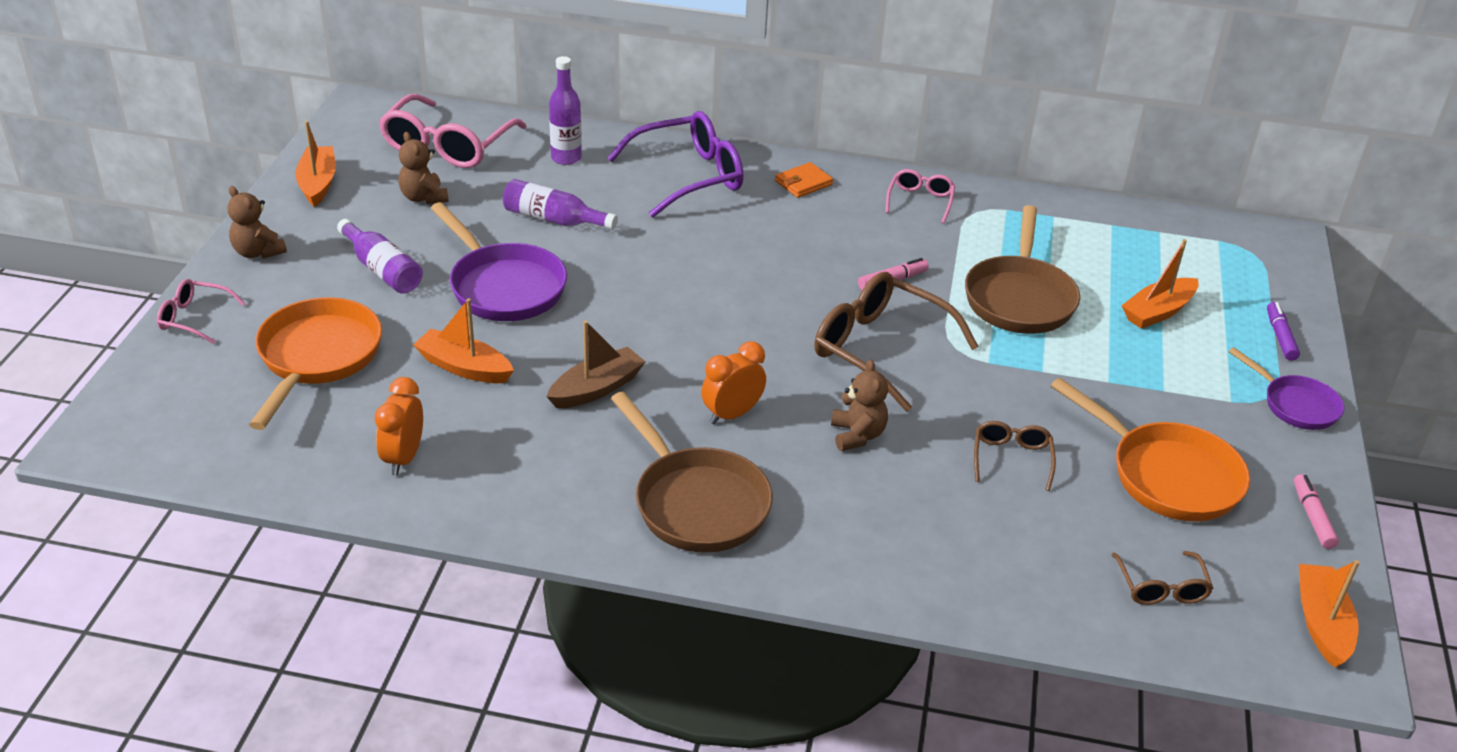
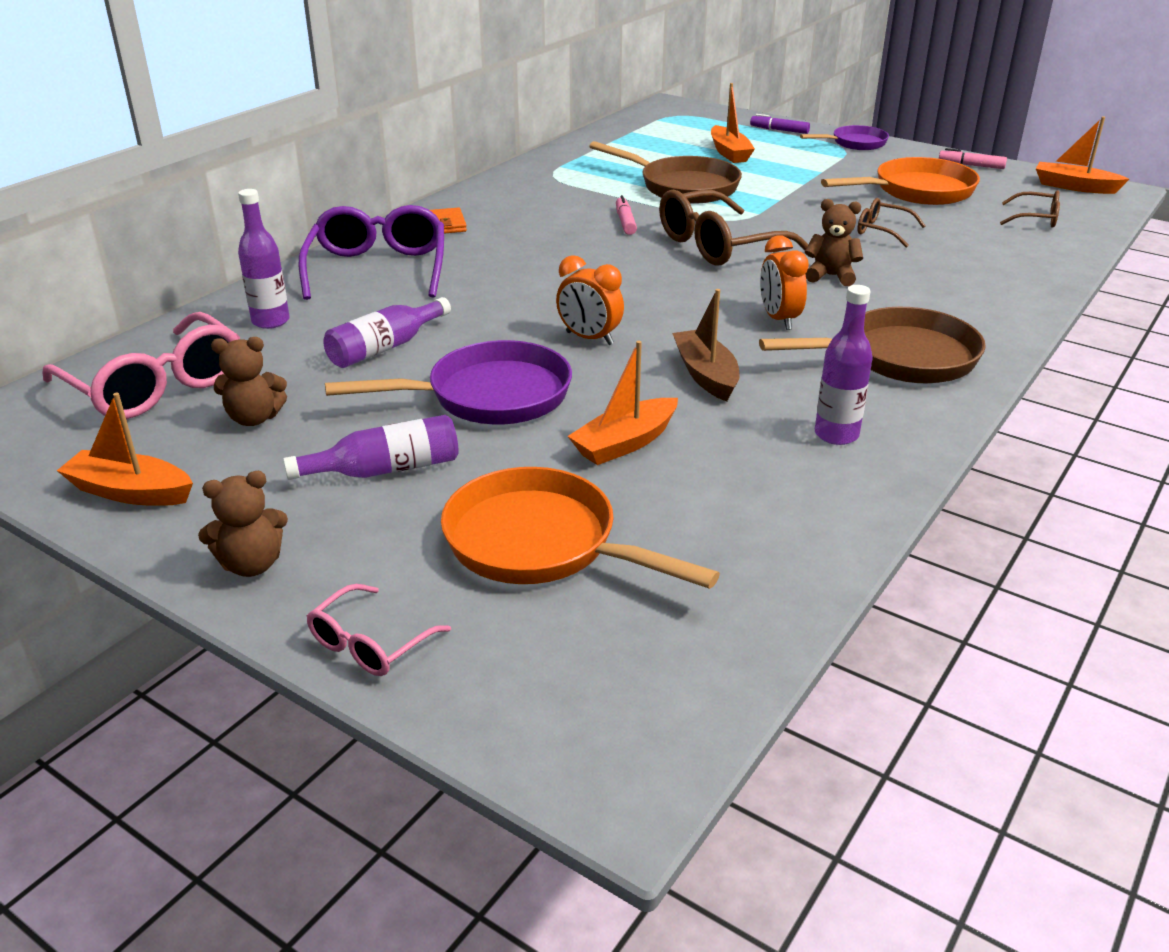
camera: 65 degrees left, 5 degrees down
(403, 458) = (773, 506): orange clock -> orange clock (589, 338)
(529, 478) = (836, 435): none -> purple bottle
(920, 201) = (519, 190): pink glasses -> none

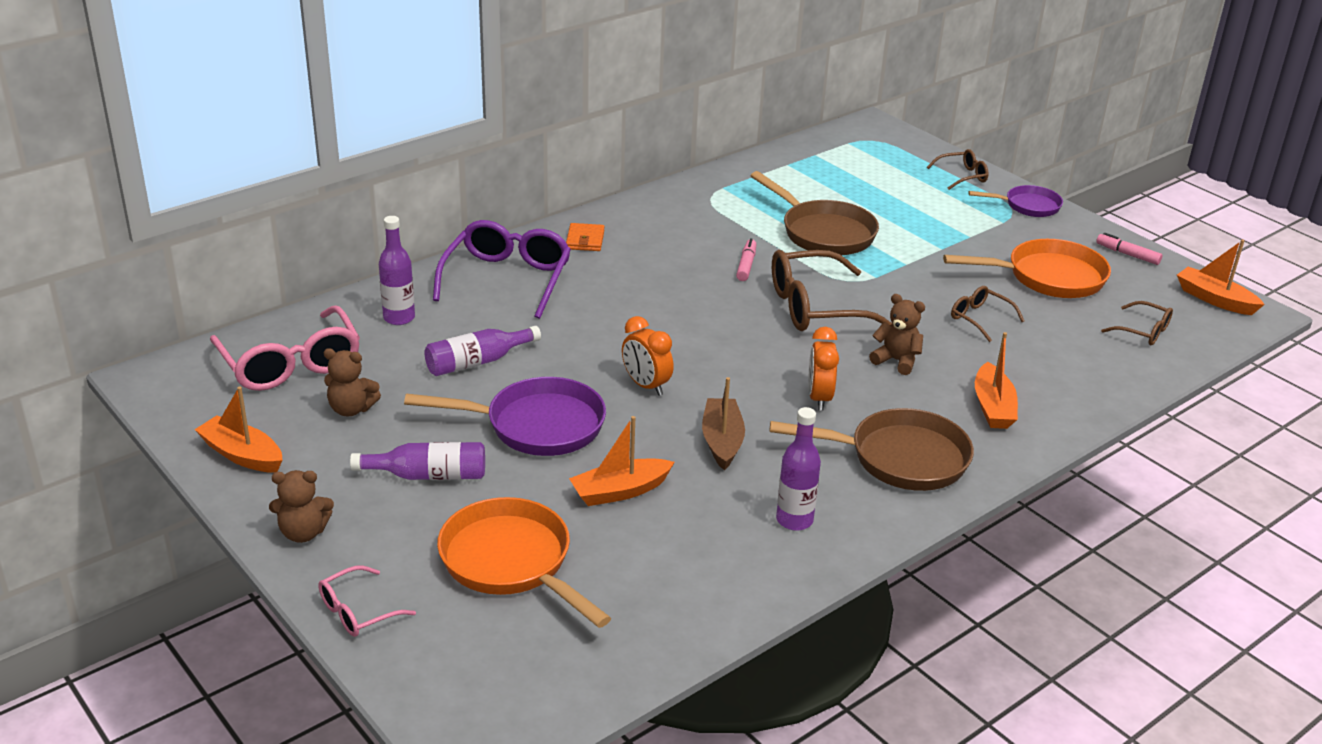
camera: 15 degrees right, 0 degrees up
(729, 153) = (894, 198): orange boat -> orange boat (993, 407)
(779, 130) = (962, 176): purple marker -> brown glasses

